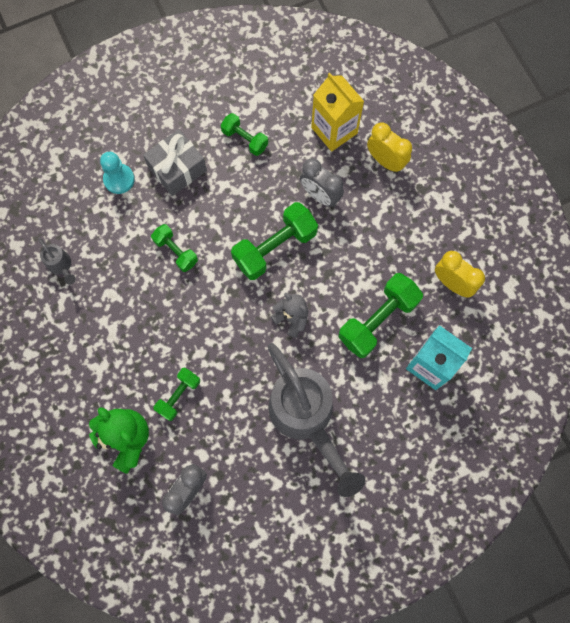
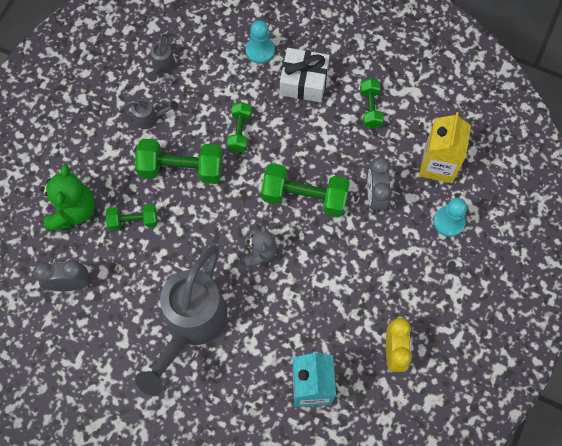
camera: 50 degrees right, 5 degrees down
(99, 312) = (150, 118): none -> grey watering can
(177, 169) = (304, 82): grey gift -> white gift
(377, 320) = (313, 318): green dumbbell -> green dumbbell (181, 169)
(385, 161) = (449, 222): yellow clock -> turquoise pawn

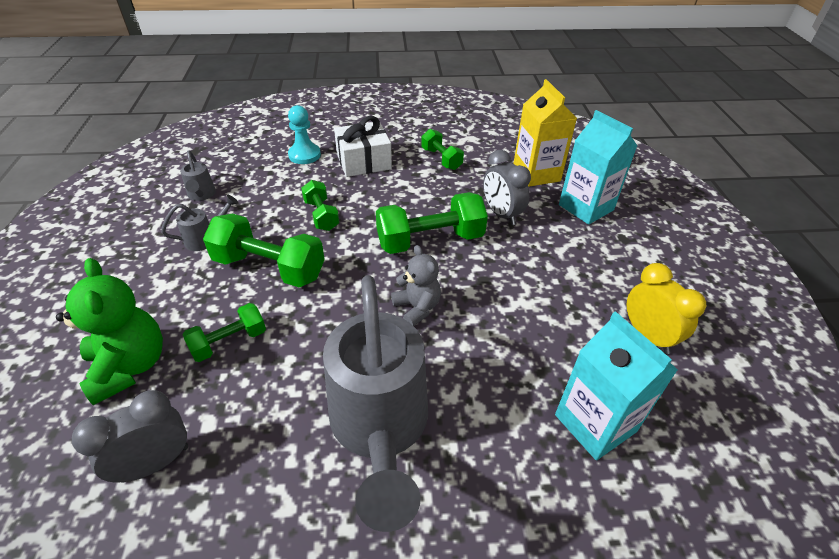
camera: 30 degrees left, 25 degrees down
(181, 169) = (269, 268): green dumbbell -> green dumbbell turned 45 degrees clockwise
(449, 222) = (586, 207): turquoise pawn -> turquoise carton

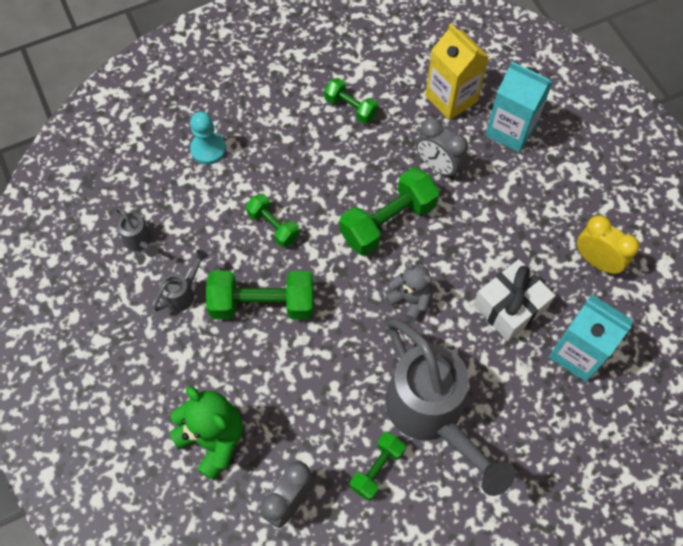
camera: 20 degrees left, 20 degrees up
(229, 342) = (277, 388): green dumbbell -> green dumbbell (377, 469)
(364, 161) = (274, 138): white gift -> white gift (510, 307)

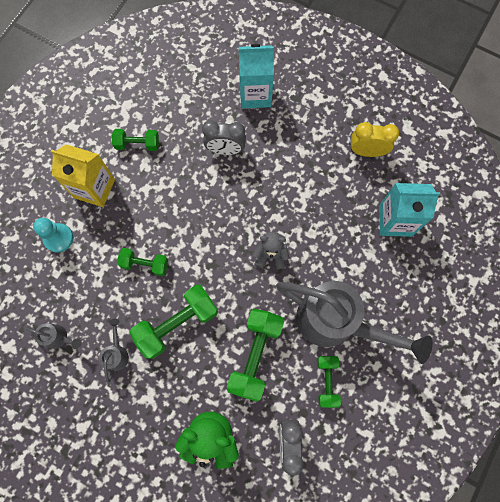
camera: 35 degrees left, 10 degrees up
(388, 222) = (219, 210): green dumbbell -> green dumbbell (255, 355)
(451, 98) = (201, 95): yellow carton -> yellow carton (94, 188)
(510, 307) = (335, 217): white gift -> none

